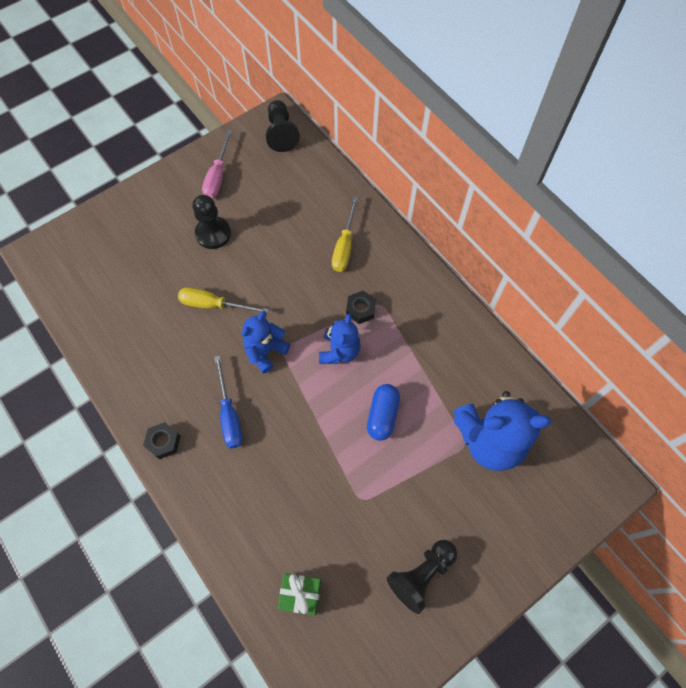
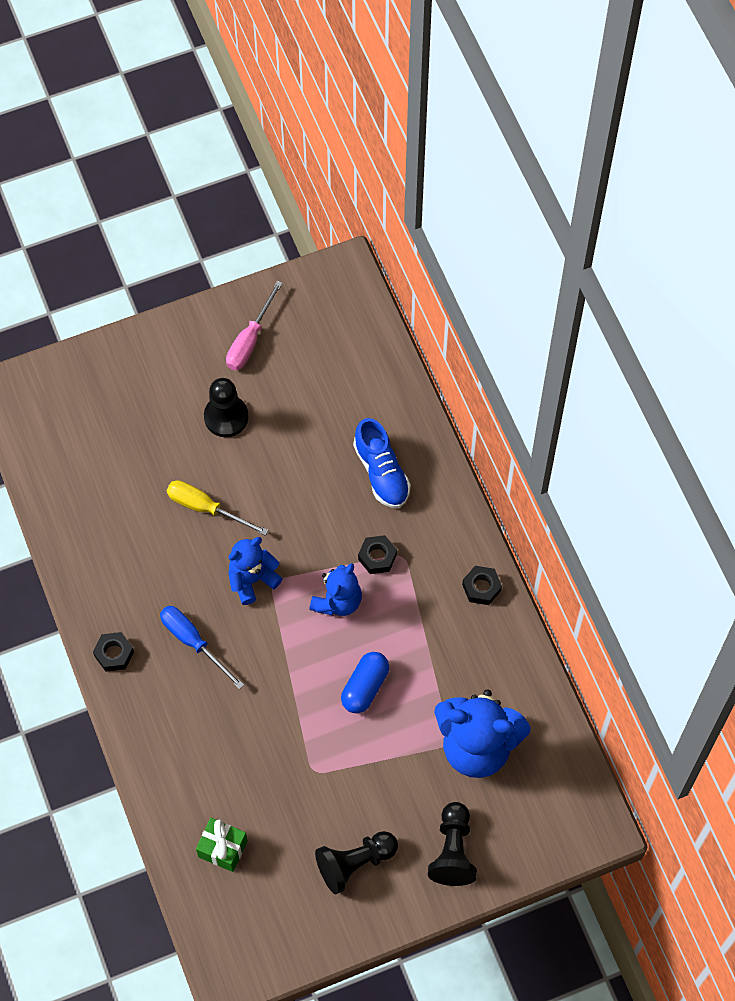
camera: 15 degrees right, 0 degrees up
(229, 414) = (193, 642): blue screwdriver -> blue screwdriver turned 135 degrees clockwise
(281, 133) = (345, 298): black pawn -> black pawn (453, 851)
(344, 246) = (381, 472): yellow screwdriver -> blue shoe
(449, 313) = (481, 588): none -> black nut

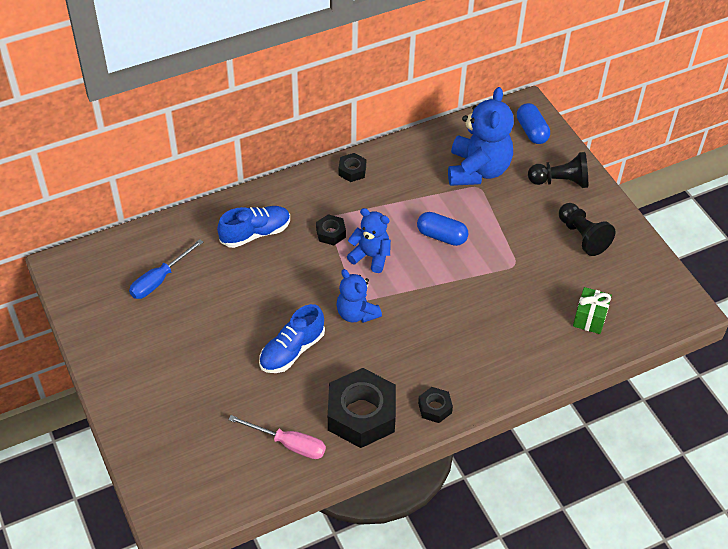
camera: 95 degrees left, 15 degrees down
(114, 576) = (361, 414): none -> black nut
(193, 642) = (417, 351): blue screwdriver -> blue screwdriver (159, 280)
(206, 508) = (292, 351): yellow screwdriver -> blue shoe
(226, 417) = (202, 342): black pawn -> none
(250, 340) = (125, 329): pink screwdriver -> pink screwdriver (288, 444)
(549, 827) = (531, 131): none -> blue capsule

